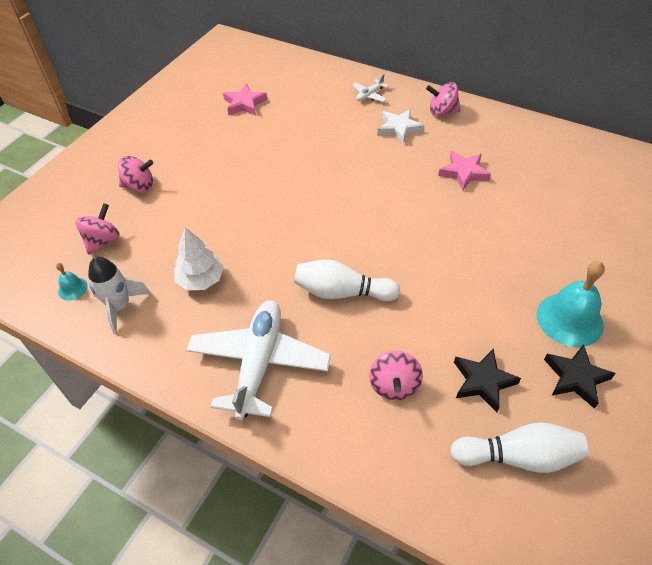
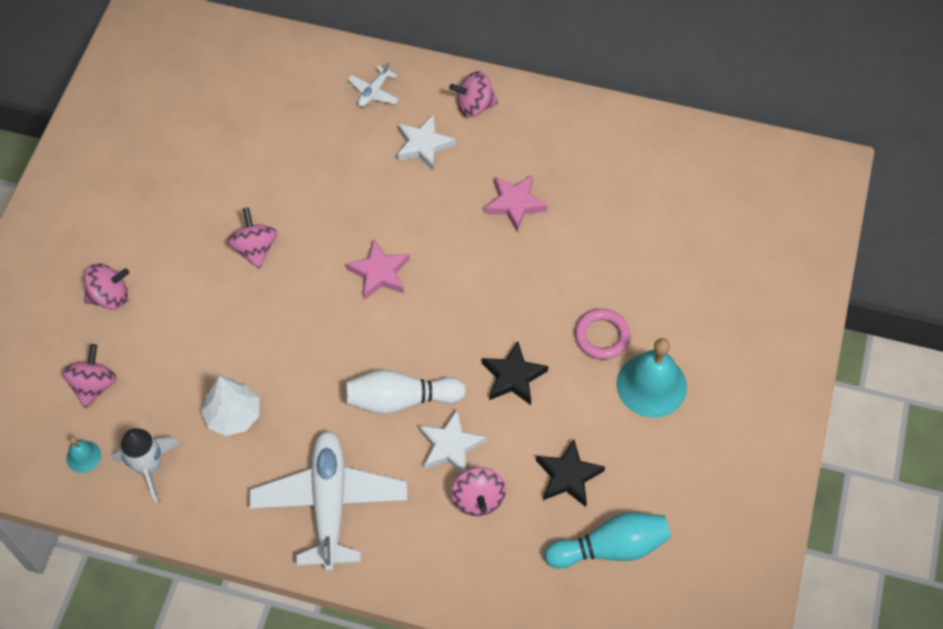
camera: 15 degrees left, 10 degrees up
(244, 104) = (206, 135): pink star -> pink star (379, 273)
(256, 172) = (255, 249): none -> pink spinning top
(377, 336) = (450, 446): none -> white star
(518, 456) = (610, 547): white bowling pin -> turquoise bowling pin
(526, 274) = (602, 336): none -> pink ring
(576, 378) = (661, 452): black star -> black star (513, 377)

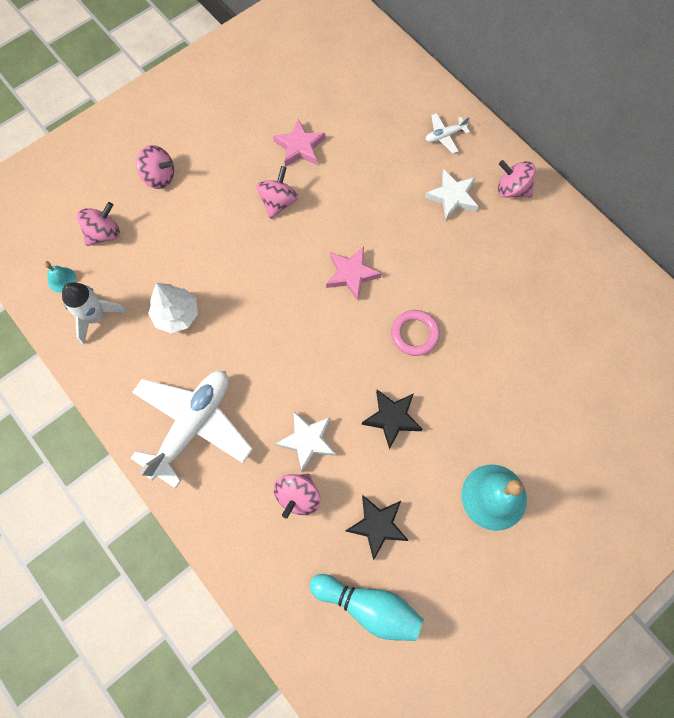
camera: 35 degrees right, 10 degrees up
(401, 400) = (298, 381): white bowling pin -> none
(515, 204) = (489, 283): pink star -> pink star (300, 147)
(602, 336) = (482, 431): pink ring -> pink ring (414, 334)

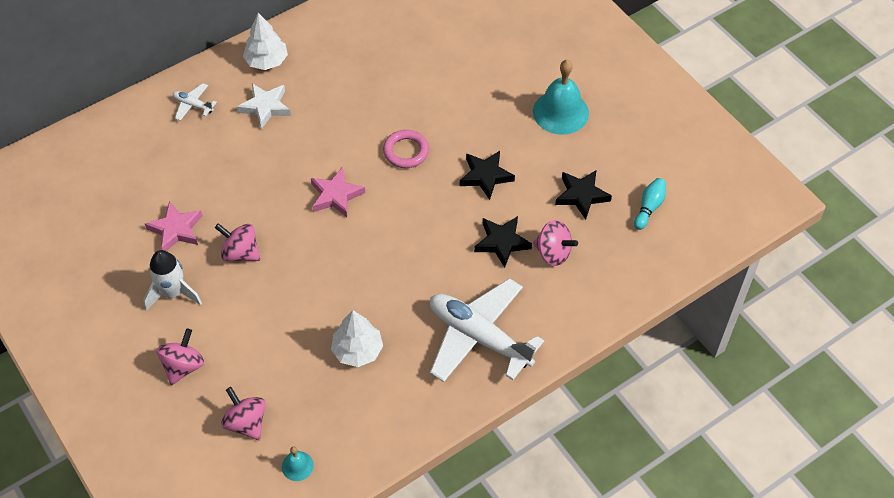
camera: 85 degrees left, 15 degrees down
(96, 316) = (348, 429): white rocket -> white rocket (173, 293)
(307, 441) = (502, 242): white star -> black star
(368, 606) = (649, 207): turquoise bowling pin -> turquoise bowling pin, size x0.60
(444, 136) = (193, 105): white plane -> white plane turned 135 degrees clockwise
(512, 189) = (266, 61): pink spinning top -> white tree

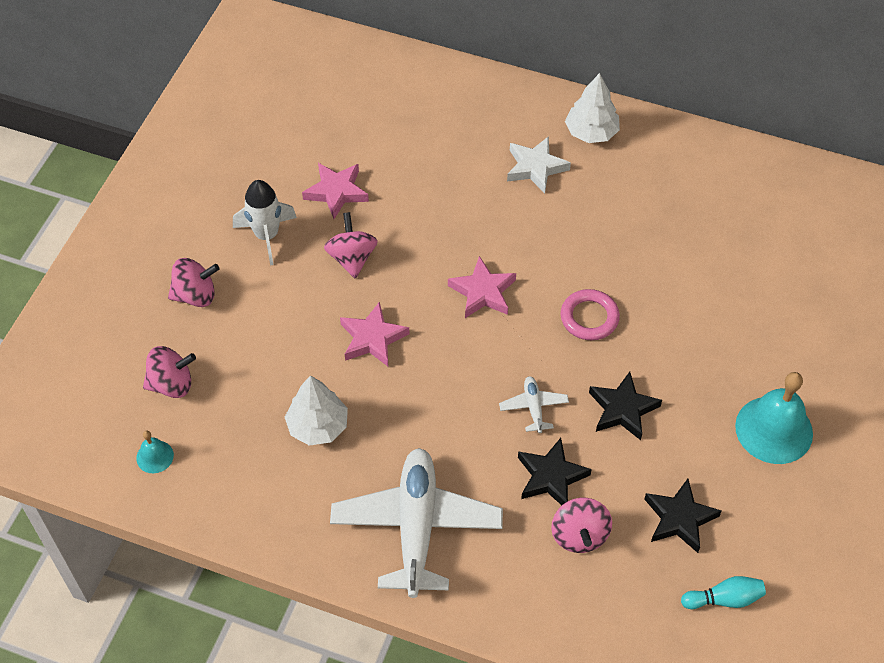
camera: 55 degrees right, 0 degrees up
(193, 105) = (486, 111): white plane -> white plane (533, 407)
(246, 422) = (172, 384): pink spinning top -> pink spinning top turned 60 degrees clockwise
(316, 278) = (372, 338): none -> pink star

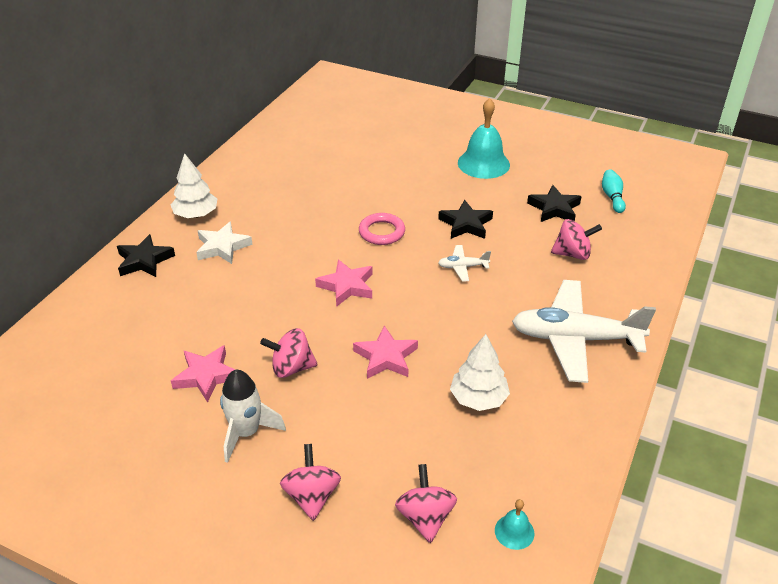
camera: 85 degrees left, 15 degrees down
(551, 477) = (524, 263): black star -> black star (144, 260)

